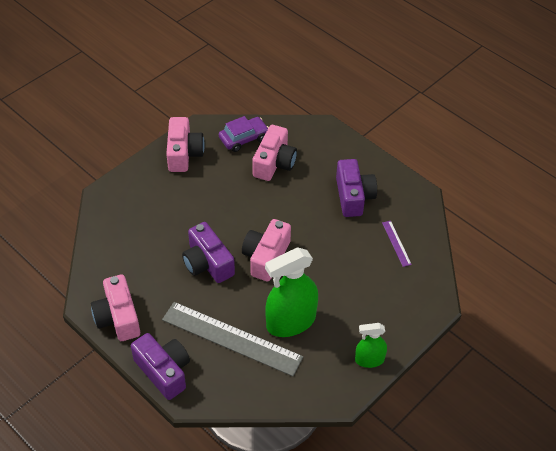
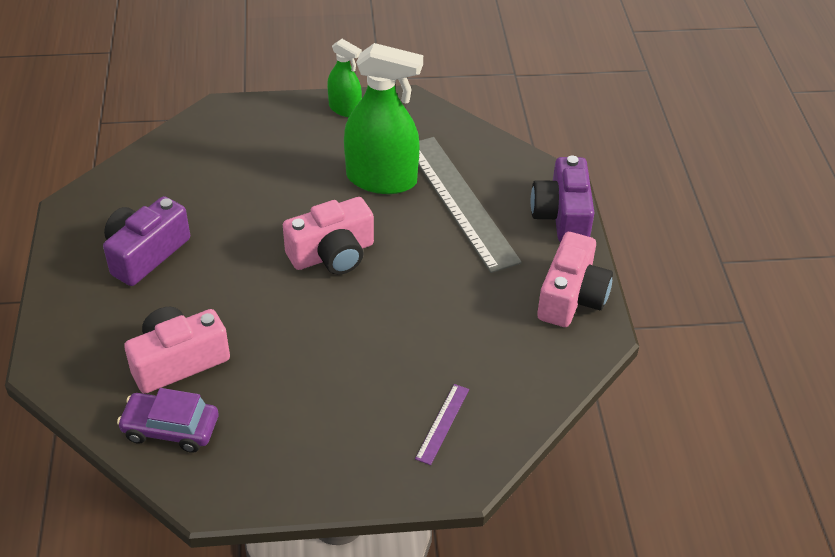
camera: 140 degrees left, 5 degrees down
(184, 153) = (281, 465): pink camera -> none
(207, 263) = (407, 290): purple camera -> none
(396, 243) = (175, 179): purple ruler -> purple ruler (442, 423)

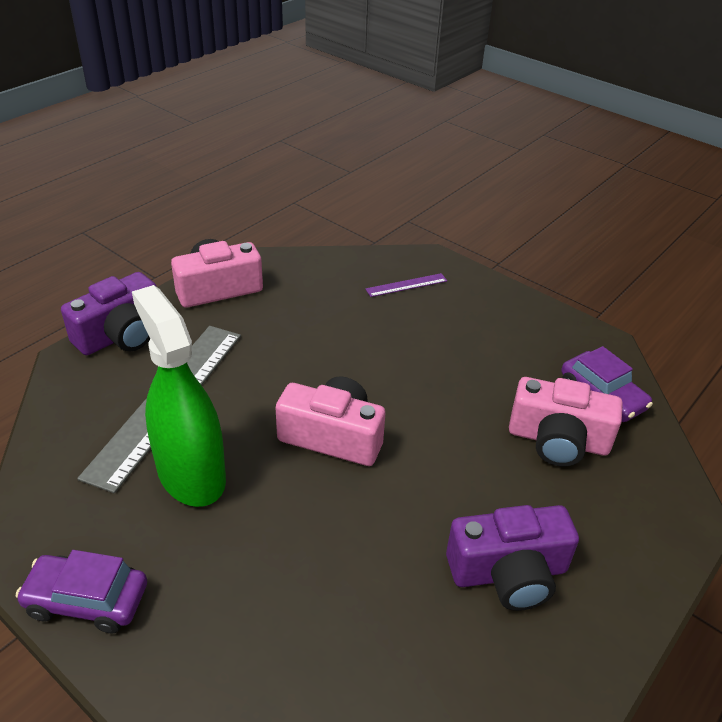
camera: 135 degrees left, 5 degrees down
(345, 109) = (87, 600): green spray bottle -> purple car

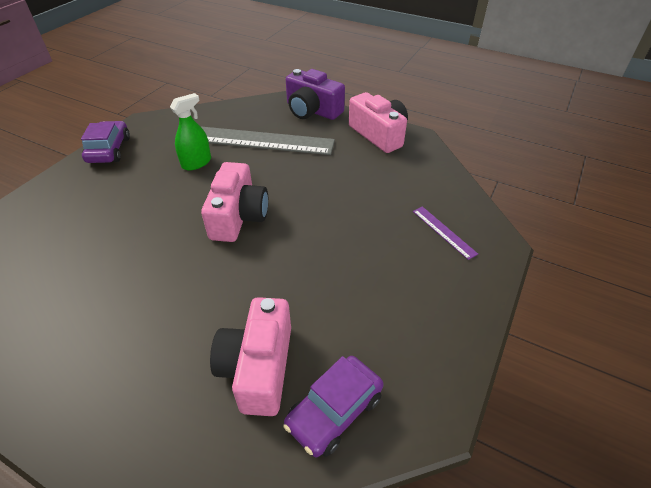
camera: 80 degrees right, 5 degrees up
(191, 474) = (196, 163): green spray bottle -> green spray bottle, size x0.55
(508, 572) = (106, 334): purple camera -> none

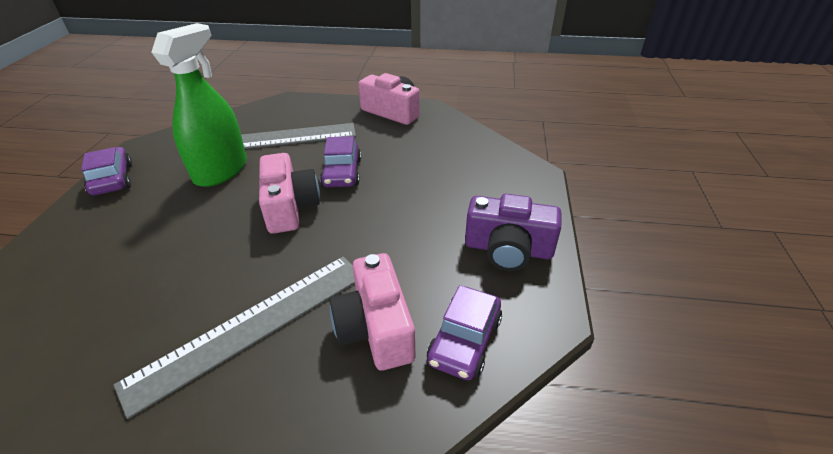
camera: 20 degrees left, 5 degrees down
(156, 328) = (251, 326): none -> grey ruler
(196, 163) = (221, 171): green spray bottle -> green spray bottle, size x1.83
(300, 192) = (342, 173): none -> purple car
(312, 110) = (319, 104): purple camera -> purple camera (508, 249)
(443, 232) = (487, 175): purple ruler -> none

